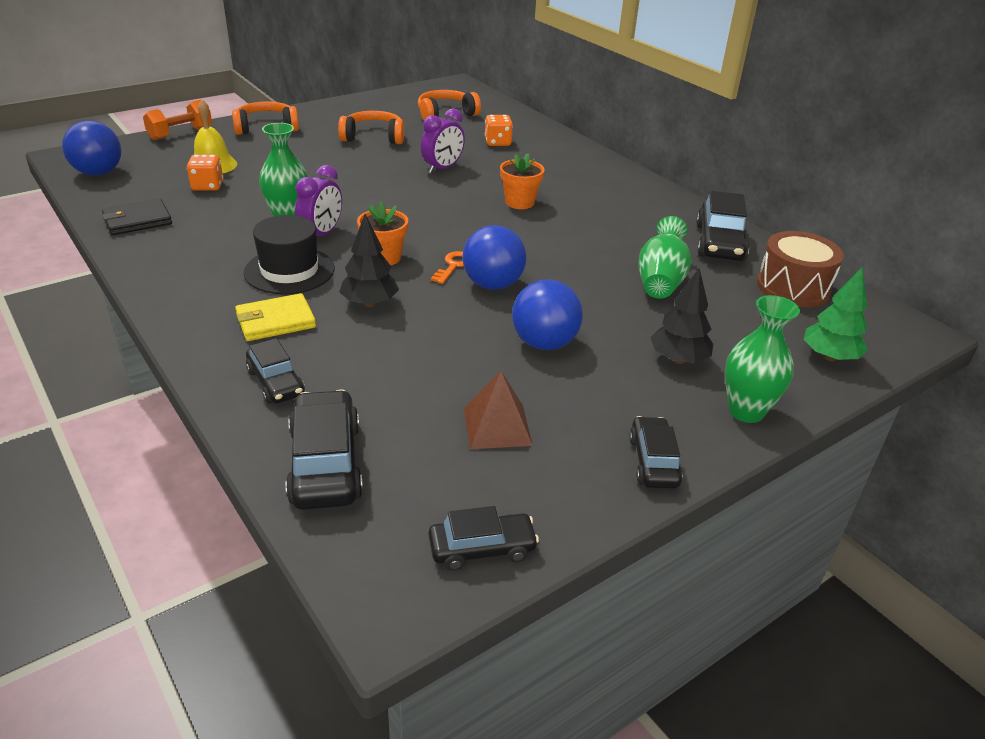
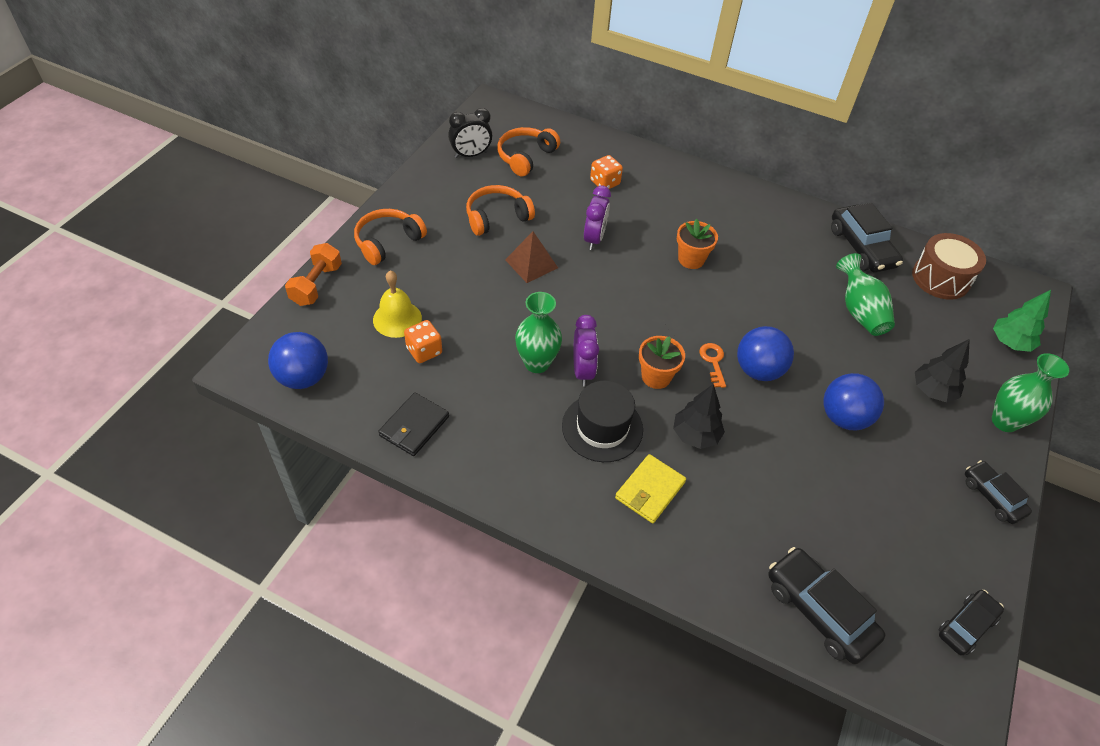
camera: 30 degrees left, 15 degrees up
(276, 382) = (714, 554): black car -> none
(400, 103) = (471, 155): none -> black clock
(497, 426) = (885, 516): brown pyramid -> brown pyramid (531, 264)

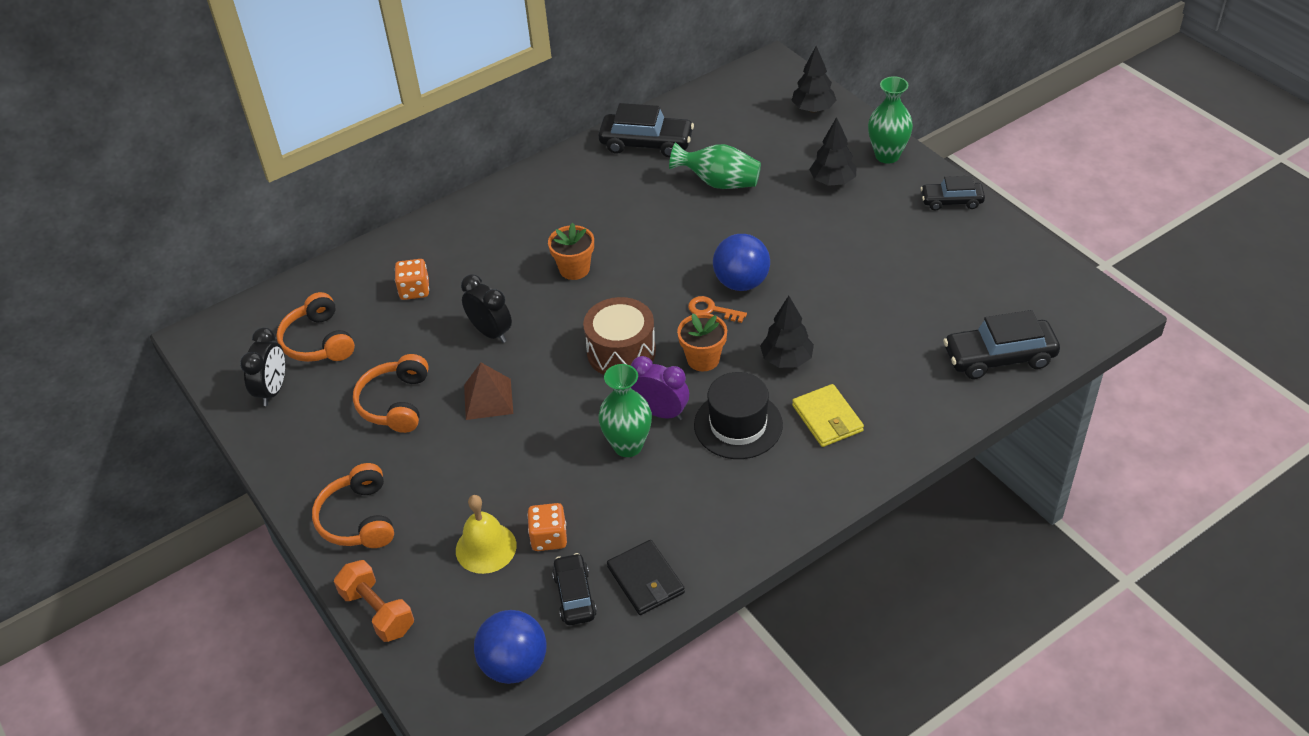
camera: 55 degrees left, 5 degrees down
(594, 239) = (491, 332): purple clock -> black clock
(844, 417) = (826, 251): blue ball -> none
(940, 278) = (717, 112): brown drum -> brown drum (621, 352)
(966, 626) = (1052, 276): black car -> black car (574, 595)
(1010, 343) = (813, 109): green tree -> black tree

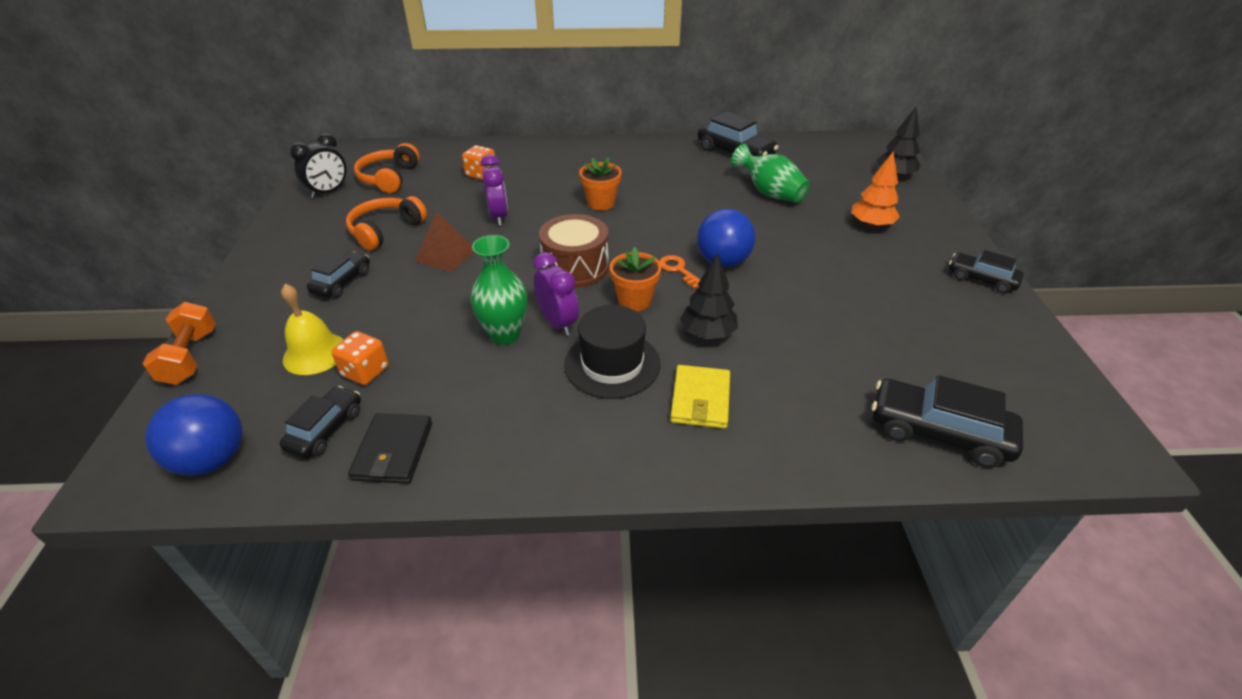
camera: 30 degrees right, 5 degrees down
(358, 519) = (267, 288): orange headphones -> none
(423, 475) = (342, 282): none -> black car
(491, 332) = (498, 216): black clock -> purple clock
(832, 181) = (871, 225): black tree -> orange tree
(887, 155) = (939, 225): green vase -> none

